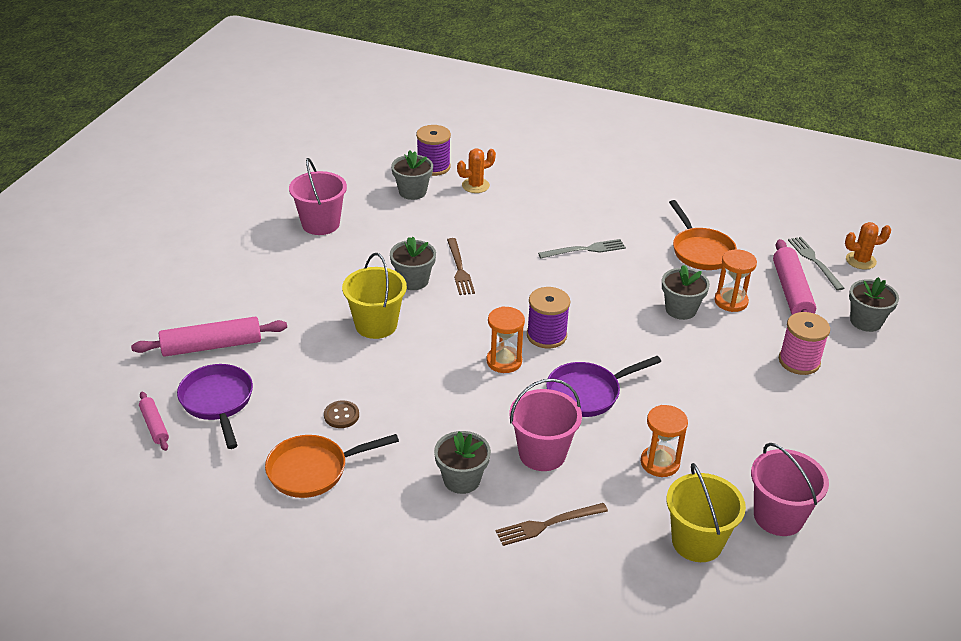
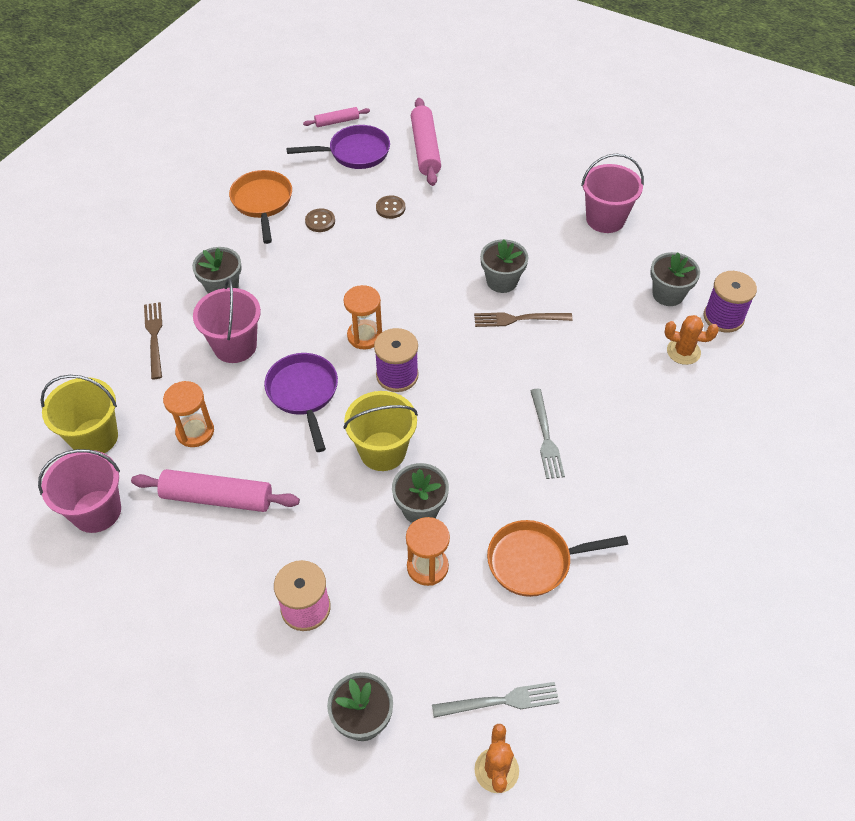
camera: 100 degrees right, 15 degrees up
(315, 363) = (390, 208): none -> brown button
(376, 325) = (436, 250): yellow bucket -> yellow bucket (382, 451)
(475, 185) = (683, 351): orange cactus -> orange cactus turned 60 degrees counterclockwise
(791, 292) = (437, 645): pink rolling pin -> pink rolling pin (217, 497)

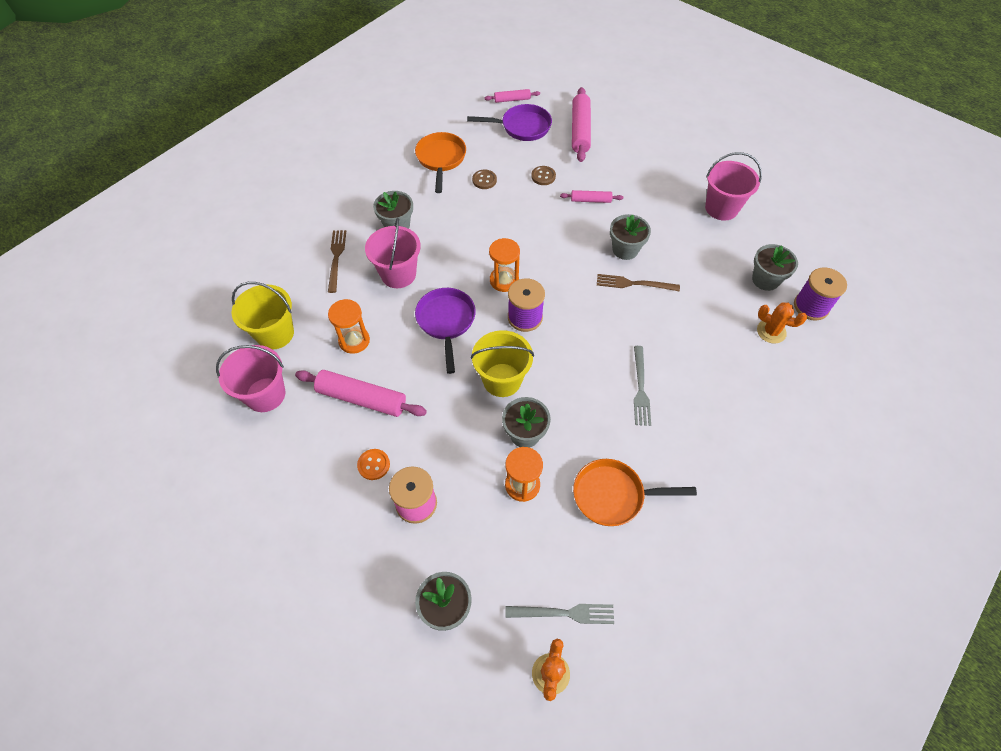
camera: 10 degrees right, 5 degrees up
(246, 572) = (373, 465): none -> orange button
(452, 229) = (590, 200): none -> pink rolling pin

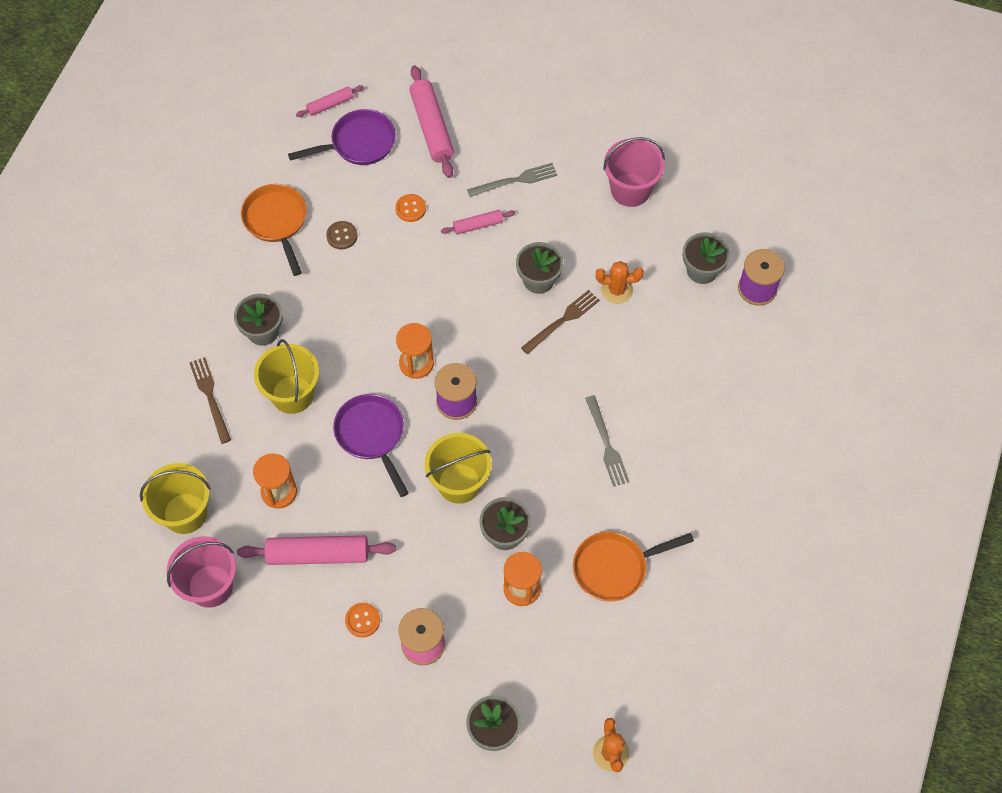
camera: 20 degrees left, 5 degrees up
(398, 274) = (292, 394): pink bucket -> yellow bucket
(543, 176) = (410, 208): brown button -> orange button
(563, 613) = (604, 696): grey fork -> grey fork (515, 180)
(634, 284) = (562, 321): brown fork -> brown fork turned 150 degrees clockwise
(771, 331) = (723, 333): orange cactus -> orange cactus (617, 290)

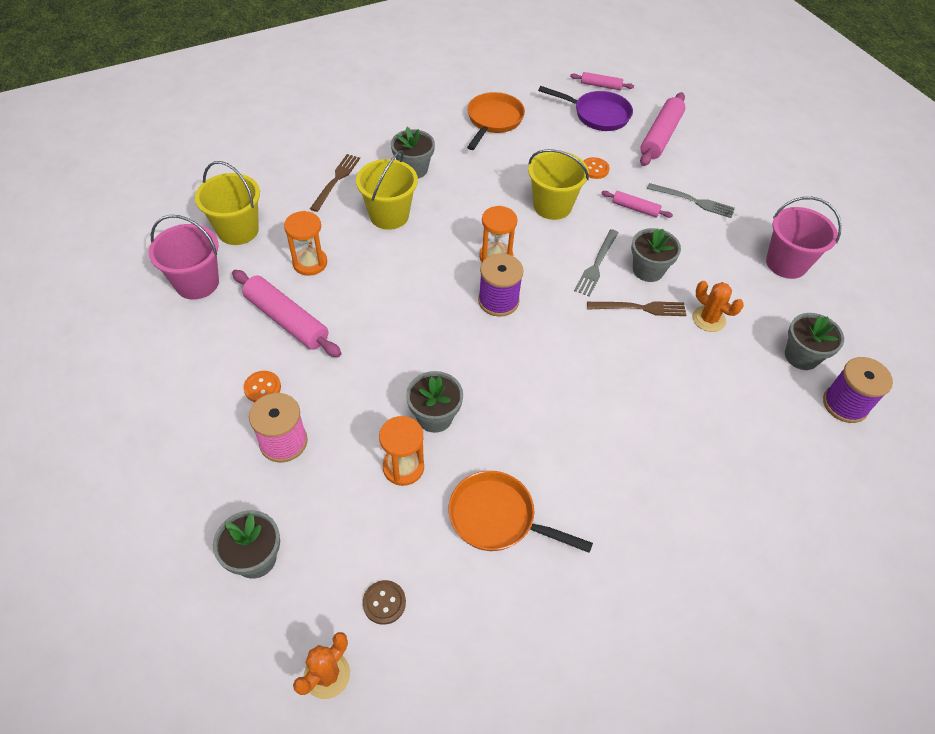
camera: 40 degrees right, 10 degrees down
(342, 236) = (528, 154): brown button -> brown button (384, 603)
(372, 435) = (412, 277): purple pan -> none
(459, 483) = (440, 354): yellow bucket -> yellow bucket (552, 206)
(606, 444) = (589, 418): grey fork -> grey fork (596, 264)

